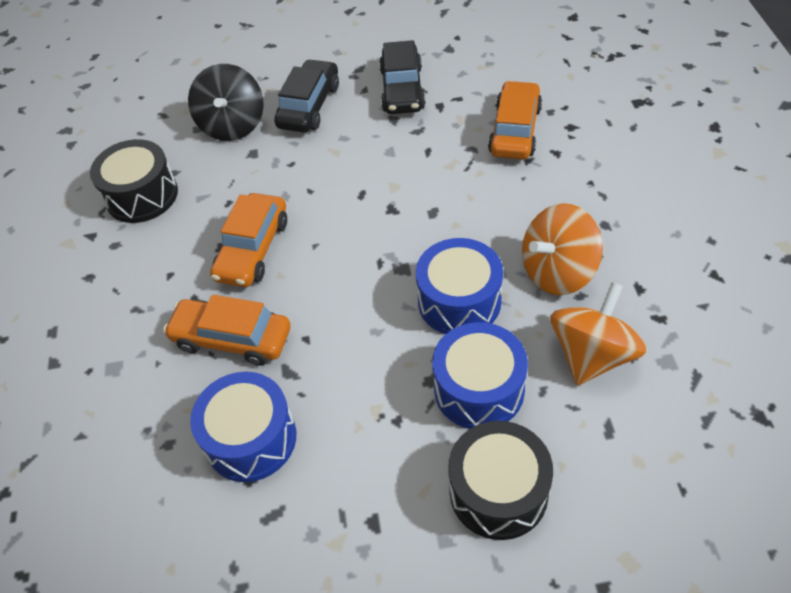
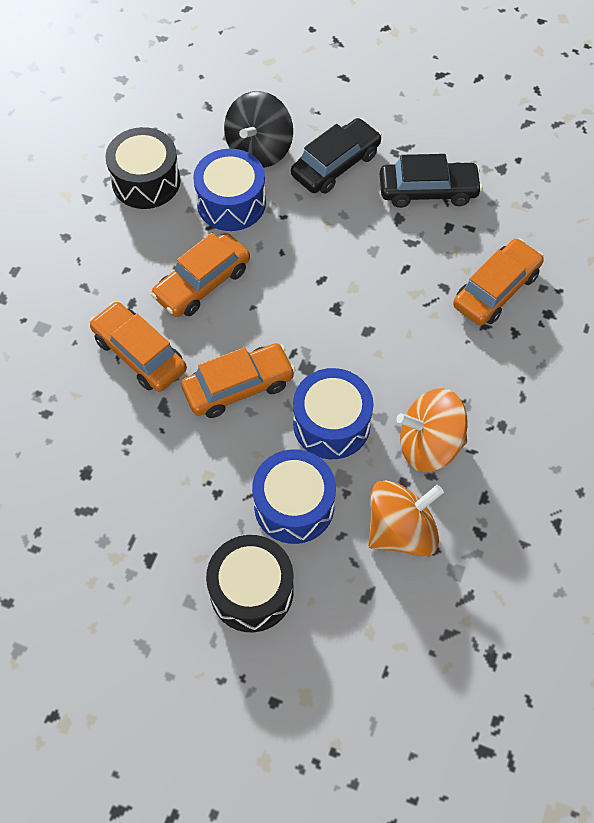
camera: 25 degrees right, 10 degrees up
(251, 438) = (105, 444): blue drum -> blue drum (231, 203)
(349, 316) = (238, 386): none -> orange car
(402, 89) = (428, 191): black car -> black car turned 120 degrees counterclockwise

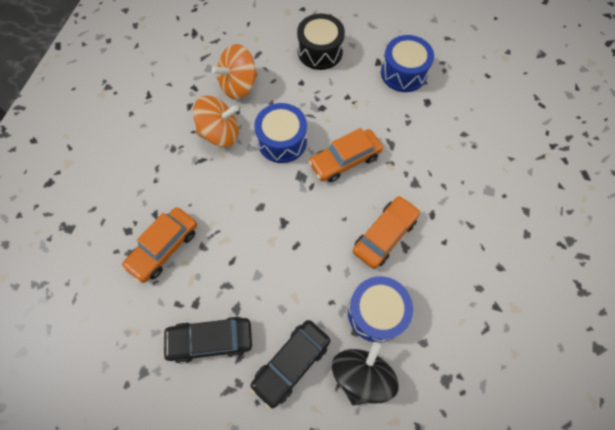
camera: 175 degrees right, 5 degrees up
(140, 354) = (416, 177): orange car -> none
(146, 181) = (452, 329): black drum -> none
(294, 505) = (301, 93): blue drum -> blue drum (403, 73)

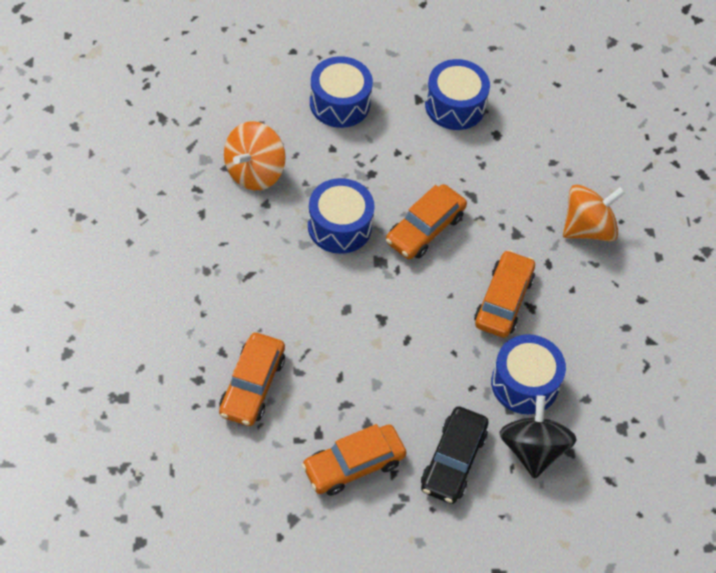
camera: 25 degrees left, 10 degrees down
(210, 340) = (353, 465): black car -> orange car
(220, 133) = (258, 237): orange spinning top -> orange spinning top (588, 228)
(320, 51) = (339, 103): black drum -> blue drum

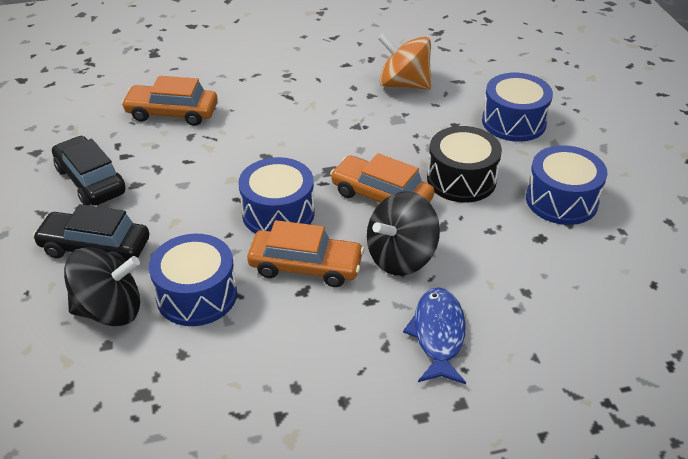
camera: 85 degrees right, 15 degrees down
(339, 226) = (362, 140): blue drum -> blue drum (278, 213)
(353, 465) = (90, 180): orange car -> black car
(414, 165) = (461, 179): none -> black drum
(503, 232) = (401, 257): none -> black spinning top
(588, 228) = (438, 334): orange spinning top -> blue fish

